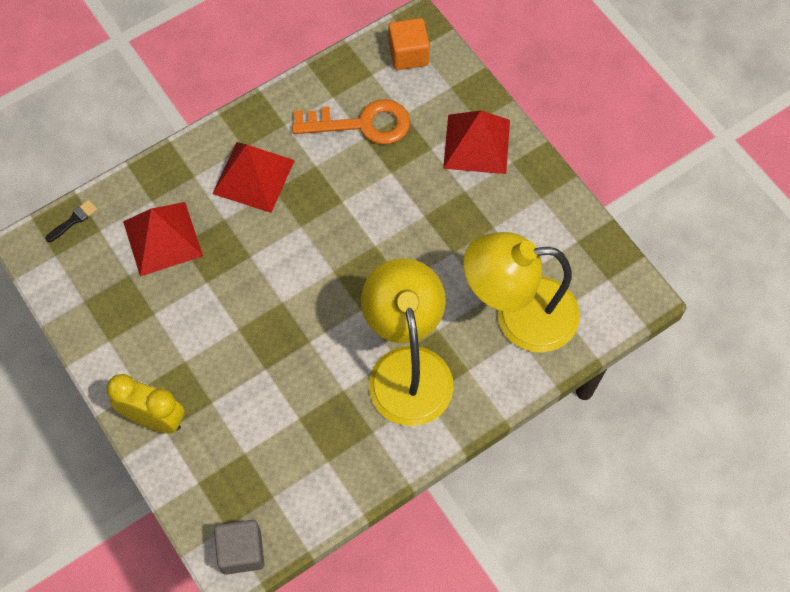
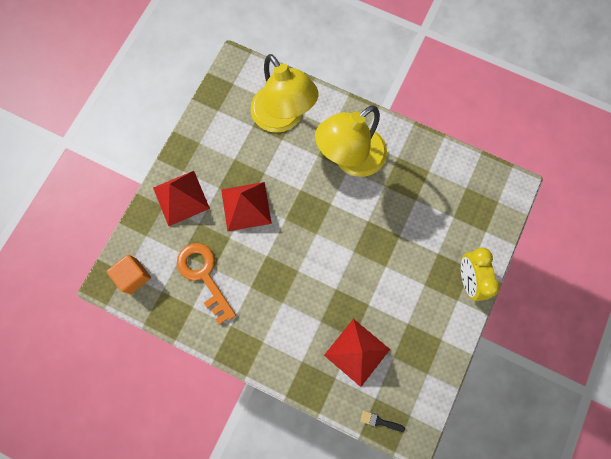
camera: 120 degrees left, 10 degrees up
(241, 551) = (504, 186): grey cube -> none
(253, 176) = (280, 322): red pyramid -> red pyramid (246, 206)

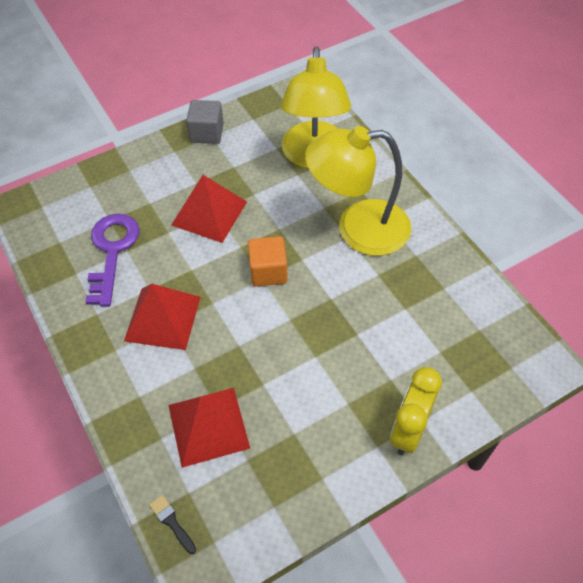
camera: 35 degrees right, 20 degrees down
(133, 276) = (46, 214): orange cube -> orange cube (268, 271)
(181, 198) = (152, 172): red pyramid -> red pyramid (162, 318)
(194, 142) = (207, 133): none -> grey cube
(204, 275) = (112, 251): orange key -> purple key

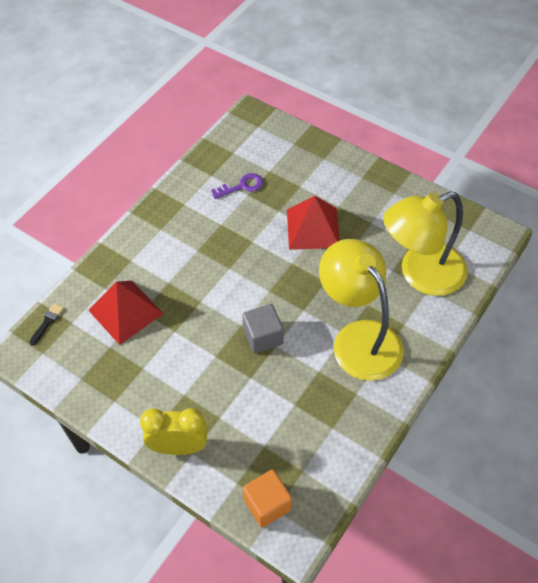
camera: 65 degrees right, 0 degrees up
(112, 251) = (242, 186): purple key -> purple key, size x0.58
(162, 318) = (200, 244): red pyramid -> none
(207, 133) = (395, 189): grey cube -> grey cube (263, 337)
(268, 271) = (278, 292): orange cube -> orange cube (267, 504)

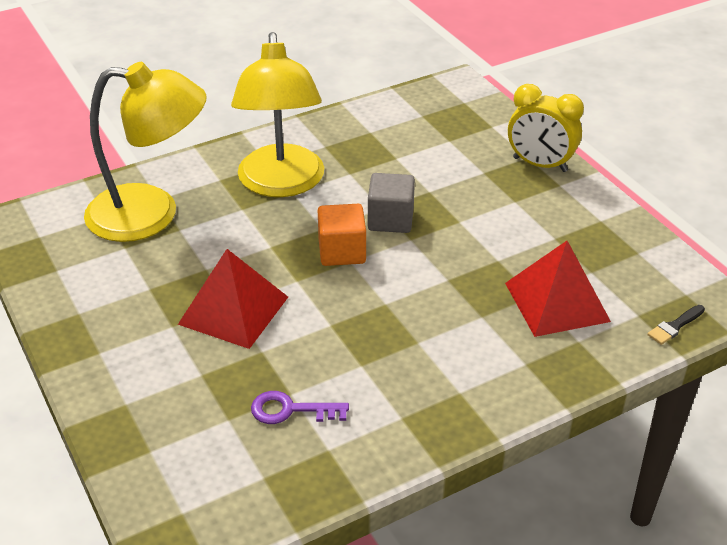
camera: 155 degrees left, 15 degrees down
(267, 504) = (470, 106): orange cube -> orange cube (342, 251)

